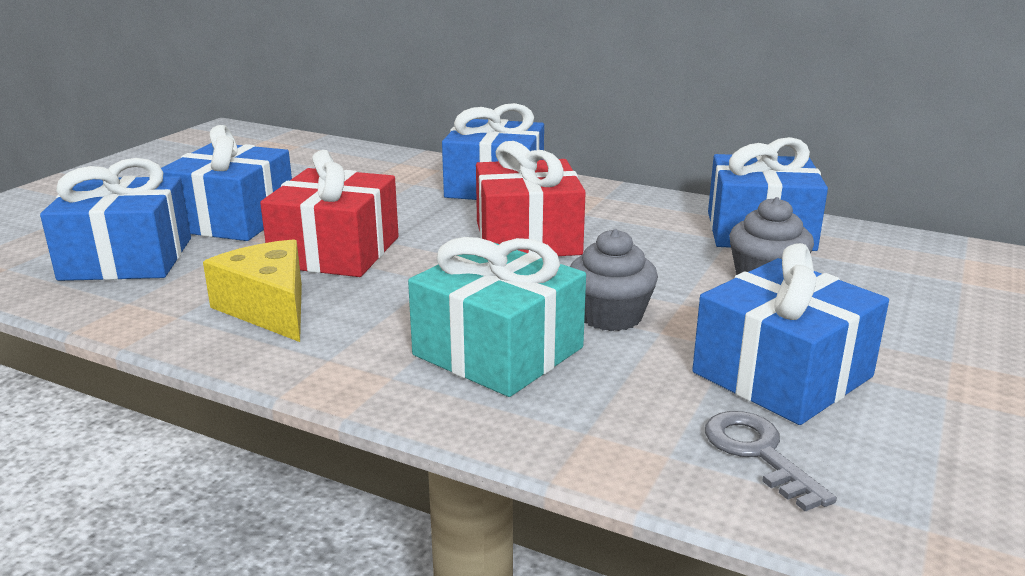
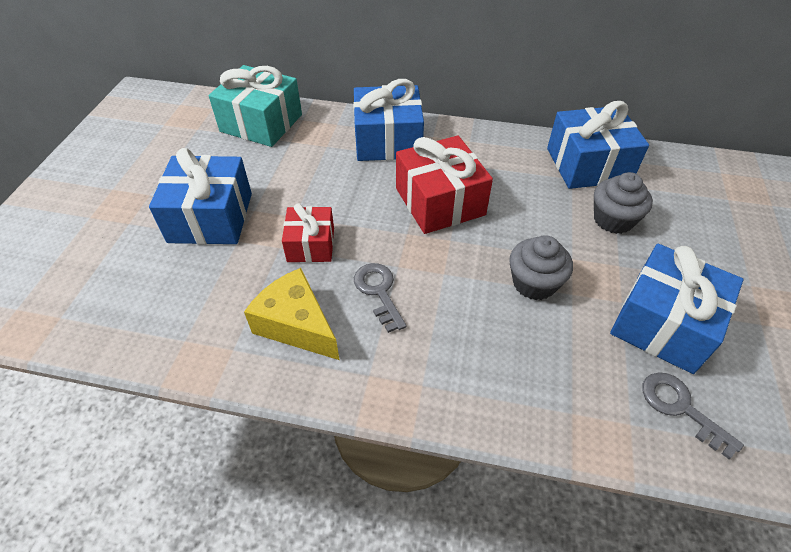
camera: 15 degrees left, 25 degrees up
(127, 259) = (153, 285): blue gift -> none
(336, 252) = (311, 245): red gift -> red gift, size x0.60
(392, 297) = (379, 292): none -> grey key
(498, 351) = (479, 339): turquoise gift -> turquoise gift (261, 123)

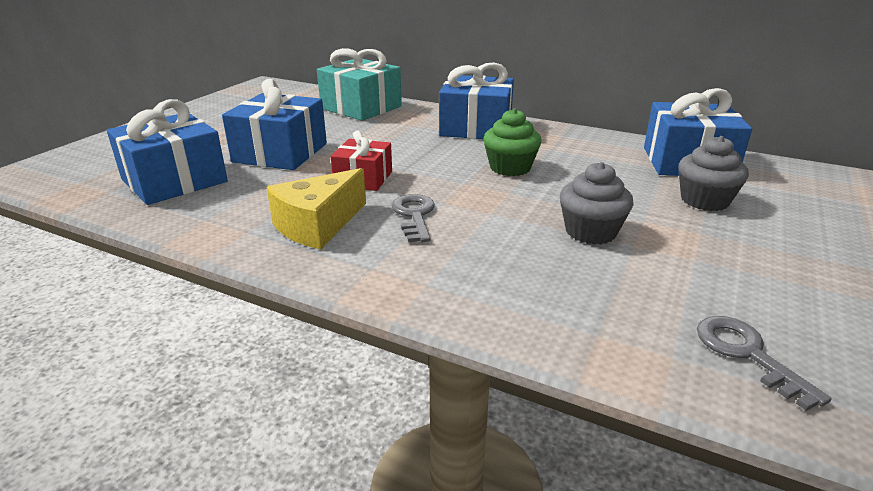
camera: 15 degrees right, 20 degrees down
(296, 325) = (318, 225): yellow cheese -> yellow cheese turned 105 degrees counterclockwise
(440, 201) = (510, 168): red gift -> green cupcake
(663, 323) = (744, 282): blue gift -> blue gift (174, 181)

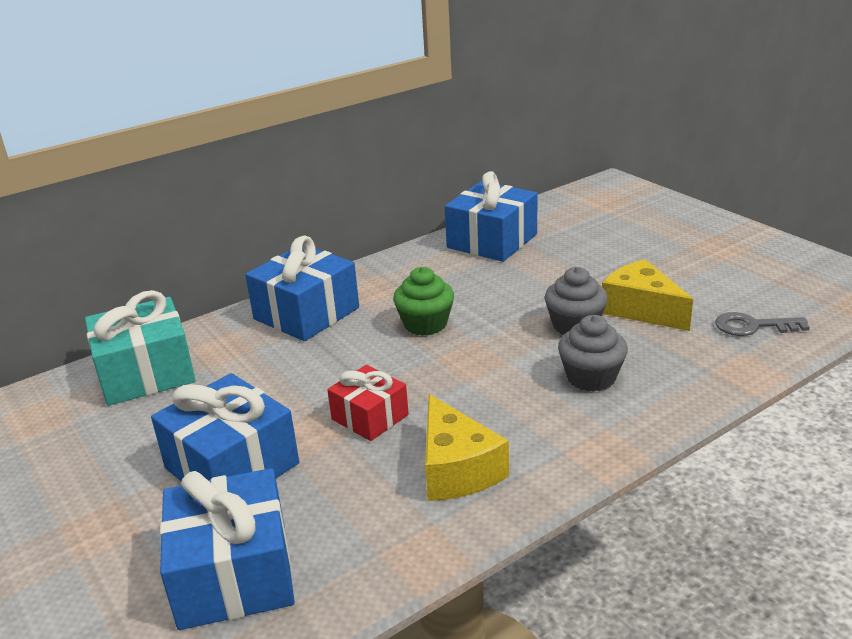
camera: 60 degrees left, 0 degrees up
(414, 215) = (481, 404): grey key -> none
(674, 263) = (641, 309): none -> yellow cheese
(704, 200) = (561, 261): grey cupcake -> grey cupcake (591, 377)

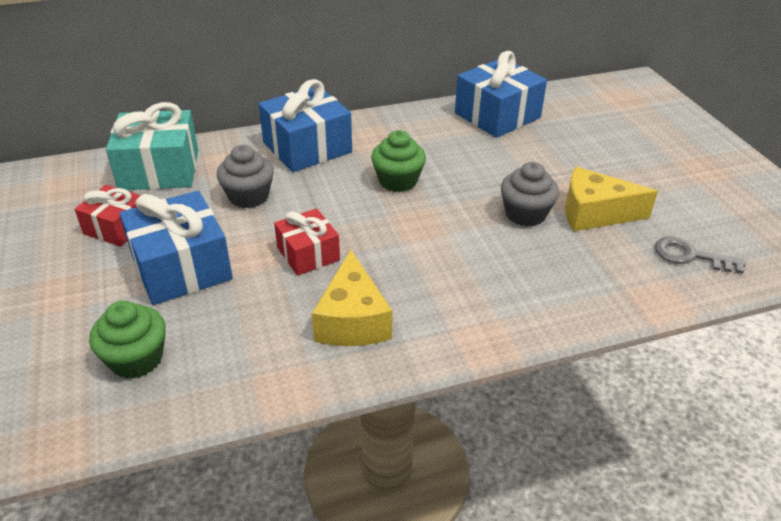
camera: 15 degrees right, 10 degrees up
(129, 444) = (117, 227): none -> red gift
(234, 574) = (136, 359): blue gift -> green cupcake
(591, 377) = (512, 267): grey cupcake -> grey cupcake (248, 196)
(641, 309) = (594, 213): yellow cheese -> yellow cheese turned 60 degrees counterclockwise

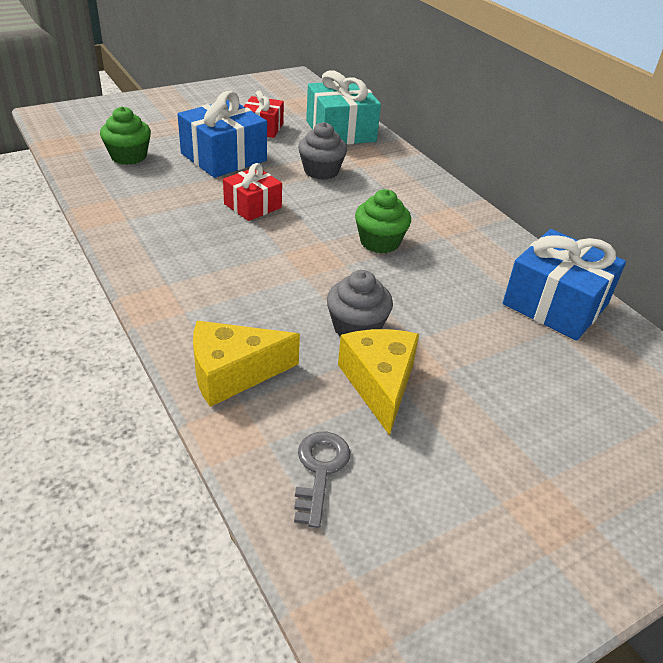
camera: 75 degrees right, 0 degrees up
(307, 147) = (410, 189): blue gift -> none
(352, 320) = (174, 233): yellow cheese -> yellow cheese (233, 373)

